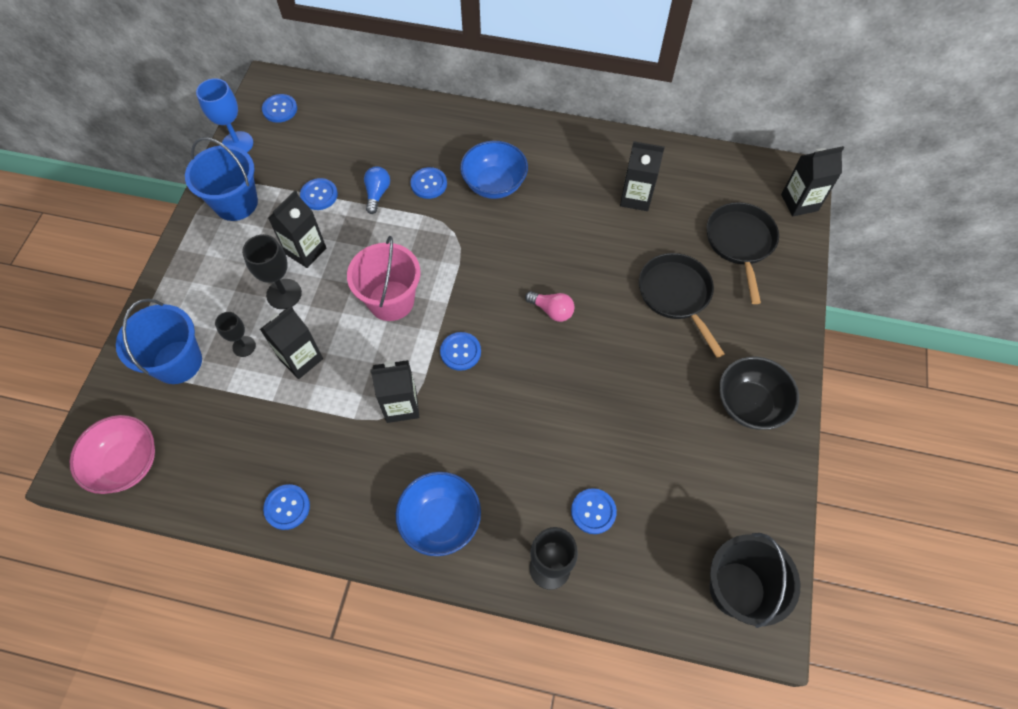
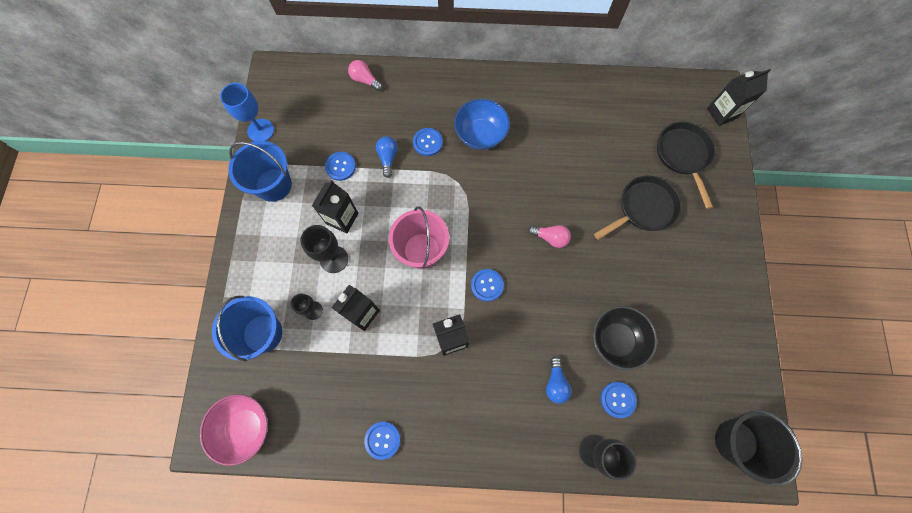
camera: 10 degrees left, 10 degrees up
(280, 109) = (288, 93): blue button -> none
(372, 107) = (365, 80): none -> pink light bulb
(441, 521) = (504, 429): blue bowl -> none
(518, 478) = (555, 383): none -> blue light bulb
(636, 198) = (595, 129): black carton -> none
(676, 295) = (643, 208): black pan -> black pan turned 90 degrees clockwise
(749, 404) = (716, 290): black bowl -> black bowl (616, 340)

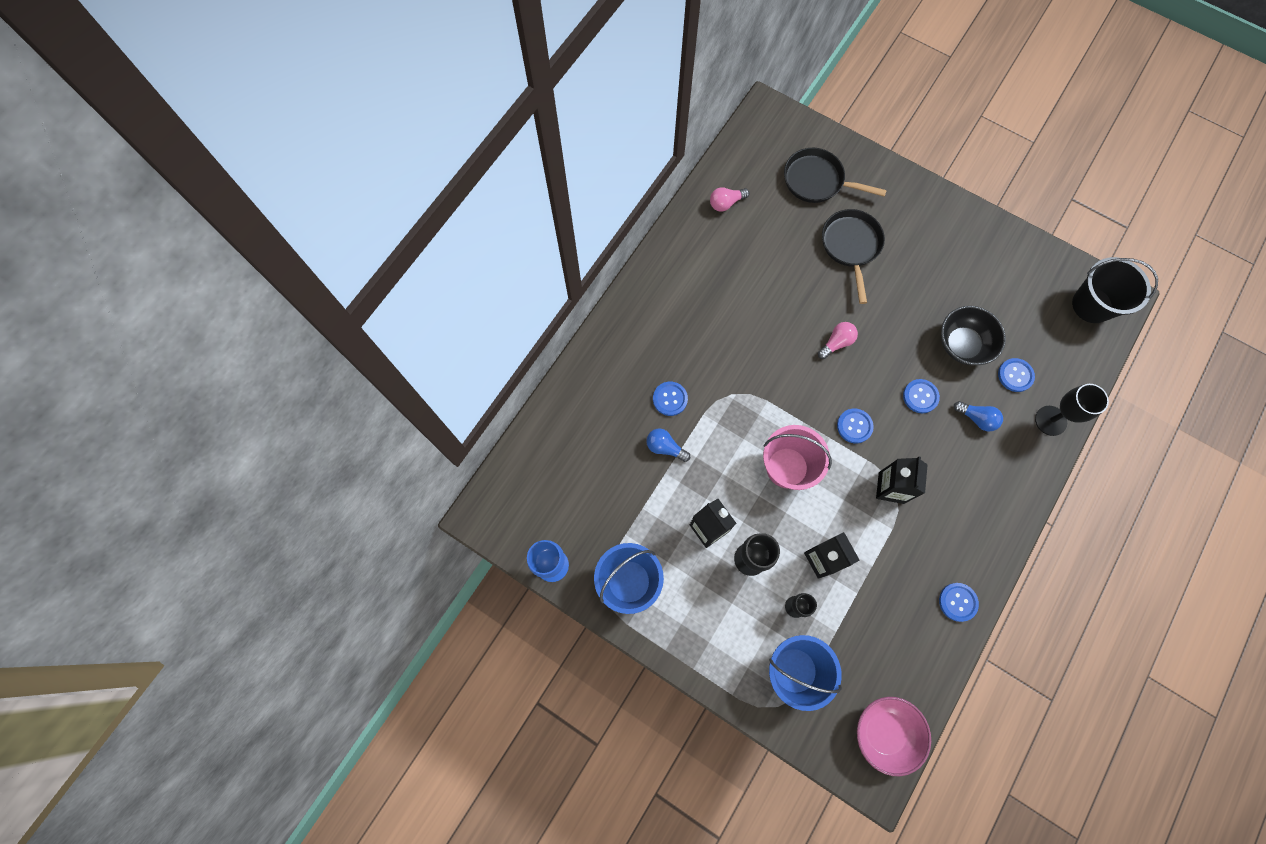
camera: 60 degrees left, 0 degrees up
(340, 166) = (647, 500): blue button -> blue button (920, 396)
(365, 80) = (556, 423): pink light bulb -> pink light bulb (726, 203)
(480, 134) = (691, 344): blue bowl -> none
(722, 113) = (793, 122): black carton -> none

